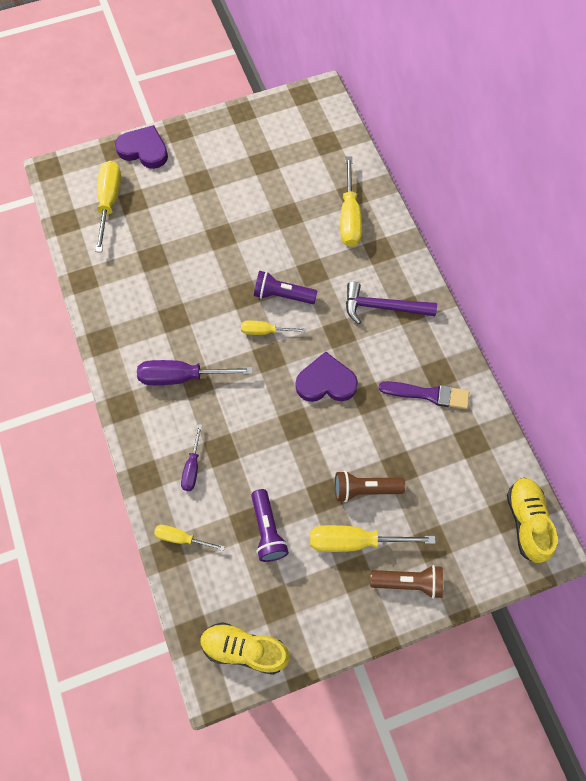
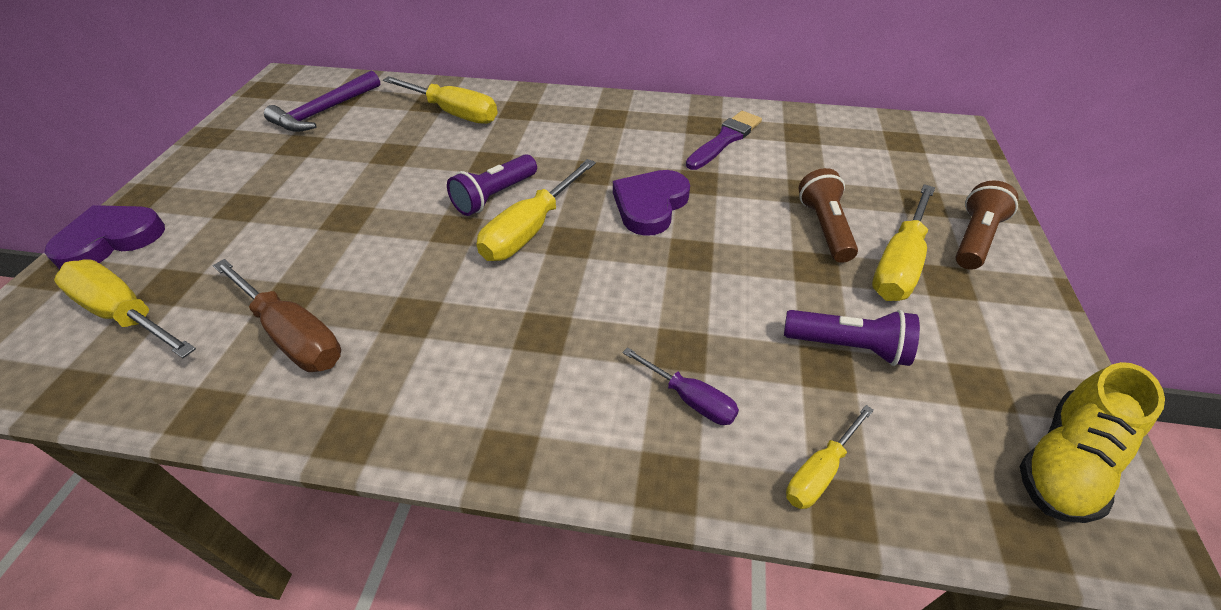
camera: 60 degrees left, 20 degrees down
(135, 278) = (293, 336): none -> brown screwdriver
(181, 377) = (519, 348): purple screwdriver -> none
(264, 331) = (529, 230): yellow screwdriver -> yellow screwdriver, size x1.72
(365, 489) = (824, 228): brown flashlight -> brown flashlight turned 150 degrees clockwise
(383, 307) = (590, 131): purple hammer -> purple hammer (324, 111)
(526, 522) = (917, 133): yellow shoe -> none

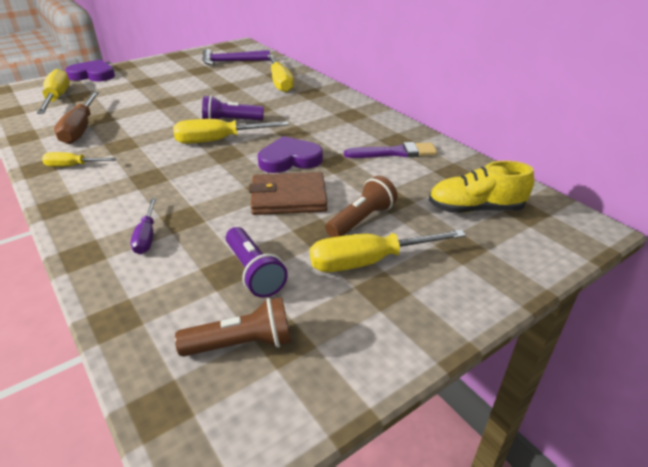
camera: 45 degrees right, 10 degrees down
(730, 248) = (288, 197): none -> brown wallet
(819, 472) = (133, 301): yellow screwdriver -> yellow screwdriver (72, 166)
(974, 239) = (453, 285): brown flashlight -> brown flashlight (242, 344)
(1065, 463) = (248, 409): yellow shoe -> yellow shoe (475, 209)

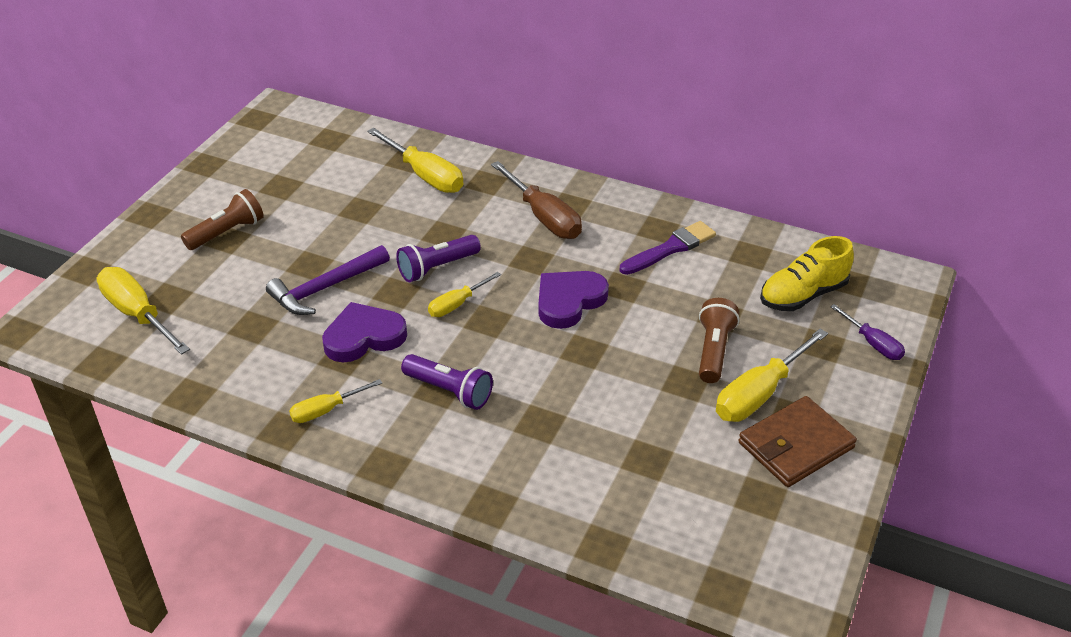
camera: 30 degrees left, 5 degrees up
(80, 130) = (255, 354): brown screwdriver -> brown screwdriver (544, 218)
(93, 75) = (126, 250): purple heart -> purple heart (364, 337)
(146, 237) = (530, 459): purple screwdriver -> purple screwdriver (873, 344)
(218, 140) = (456, 305): yellow screwdriver -> yellow screwdriver, size x0.58
(231, 62) = (308, 154): purple hammer -> purple hammer (325, 288)
(242, 344) = (730, 514): brown flashlight -> brown flashlight (227, 232)
(254, 272) = (672, 448): purple flashlight -> purple flashlight (449, 391)
(288, 197) = (619, 353): brown wallet -> brown wallet (795, 445)

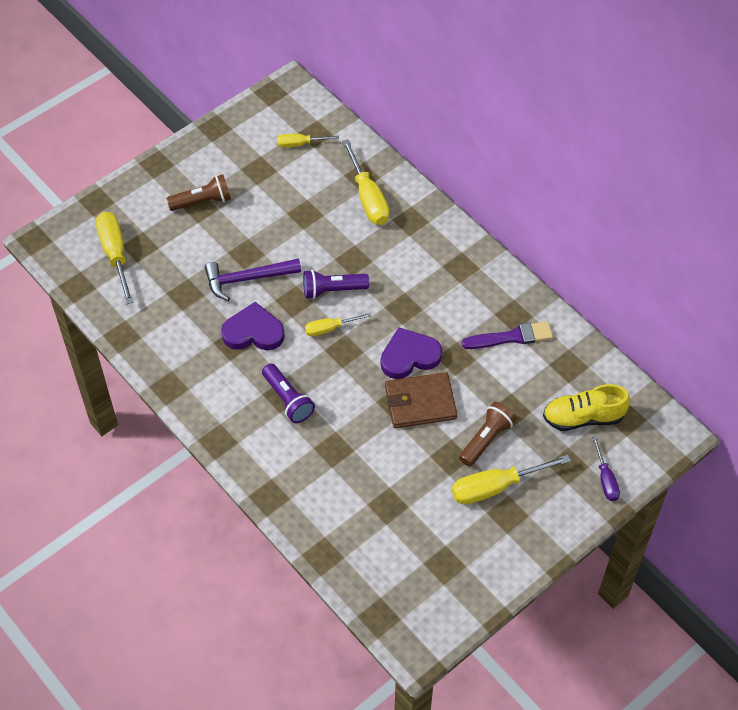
camera: 25 degrees right, 15 degrees up
(325, 410) = (201, 383): yellow screwdriver -> yellow screwdriver (299, 144)
(544, 218) = (434, 272): brown screwdriver -> none
(795, 445) = (493, 537): brown wallet -> brown wallet (420, 402)

